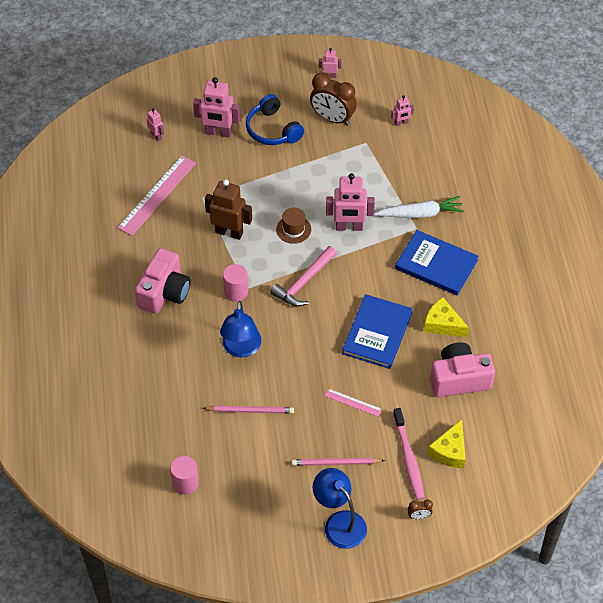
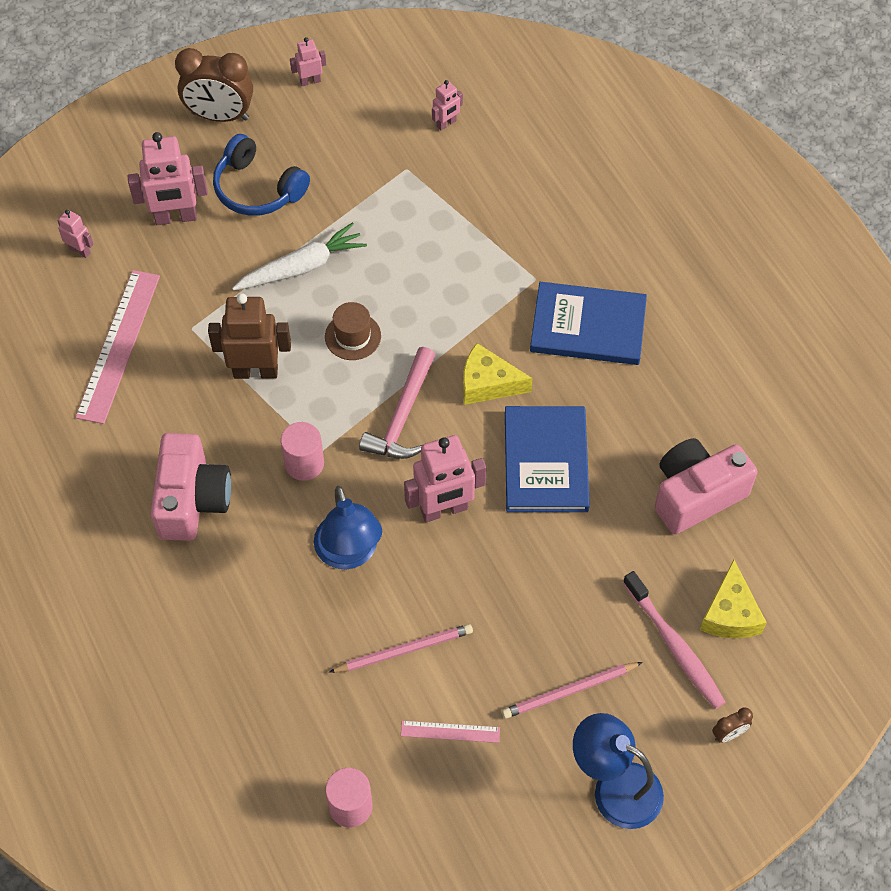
camera: 20 degrees left, 5 degrees up
(332, 118) = (341, 146): brown clock -> brown clock (220, 116)
(349, 227) = (435, 307): pink robot -> pink robot (444, 510)
(353, 402) = (555, 584): pink ruler -> pink ruler (450, 731)
(420, 214) = (532, 255): white carrot -> white carrot (302, 267)
(442, 324) = (636, 416): yellow cheese -> yellow cheese (488, 384)

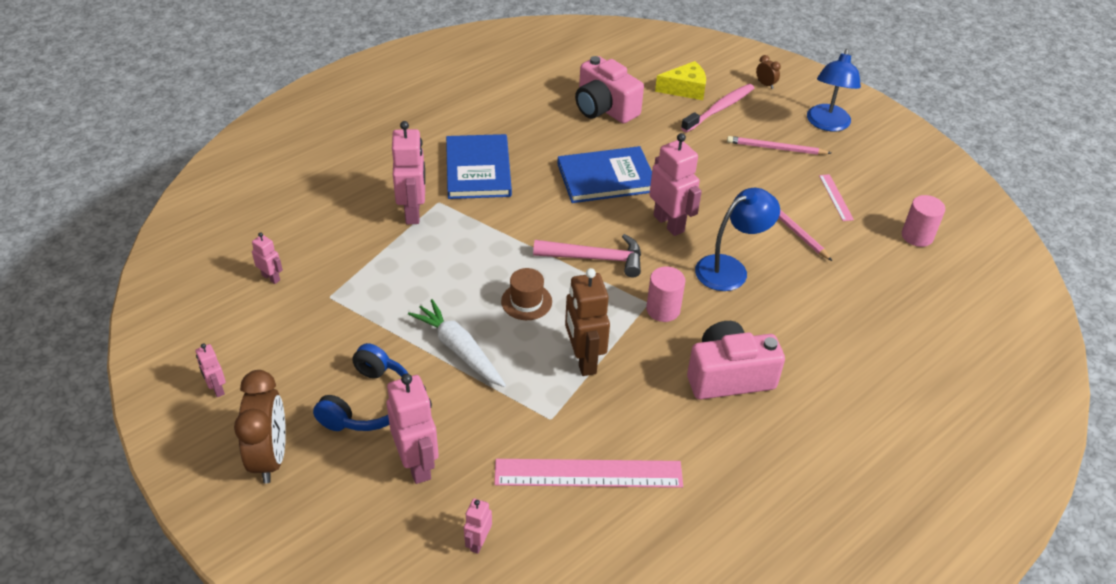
camera: 105 degrees left, 15 degrees down
(488, 384) = (548, 215): yellow cheese -> none
(522, 252) = (413, 212): none -> pink robot
(569, 691) = (776, 148): pink pencil -> pink pencil turned 135 degrees clockwise

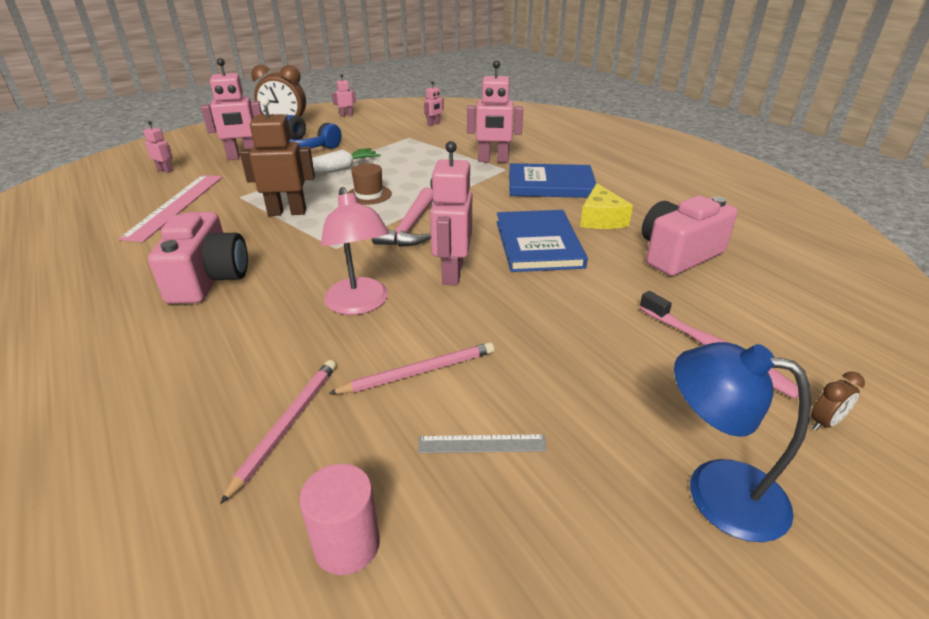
camera: 100 degrees right, 10 degrees down
(663, 310) = (321, 254): pink cylinder -> none
(669, 223) = (452, 273): pink robot -> pink robot turned 120 degrees clockwise
(685, 89) = (757, 324): yellow cheese -> yellow cheese (601, 219)
(730, 269) = (360, 304): blue lamp -> pink lamp
(776, 148) = (617, 395): pink pencil -> pink pencil (287, 425)
(835, 197) = (482, 444): pink ruler -> grey ruler

